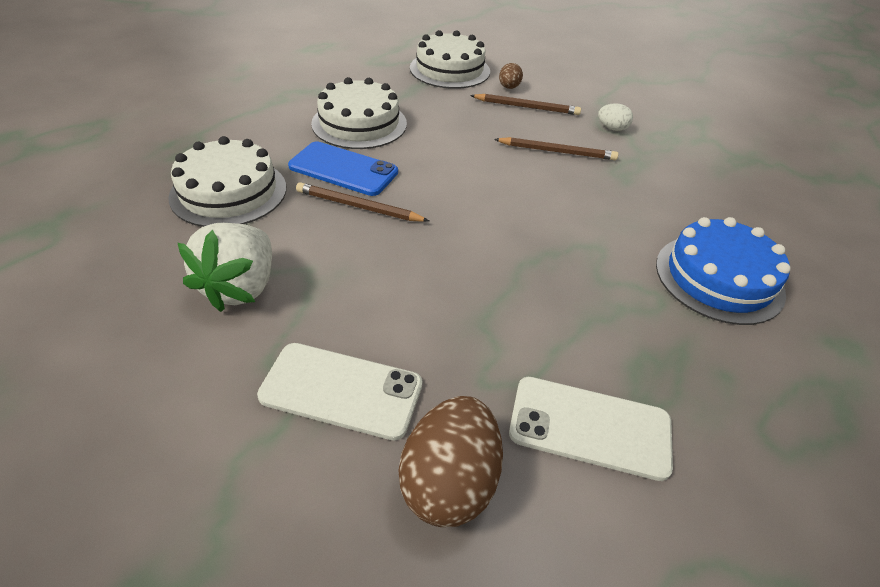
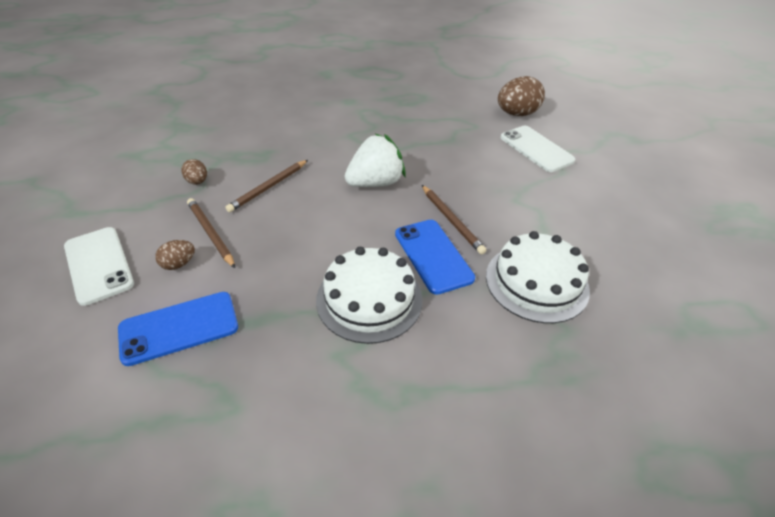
camera: 135 degrees left, 0 degrees up
(241, 287) = (560, 209): white strawberry -> white strawberry (375, 183)
(450, 69) = (179, 328): white cake -> blue phone
(557, 152) = (268, 187): brown pencil -> brown pencil turned 105 degrees counterclockwise
(590, 427) = (453, 102): white phone -> white phone (99, 265)
(612, 128) = (197, 181): white egg -> brown egg
(719, 278) = (323, 103): blue cake -> none

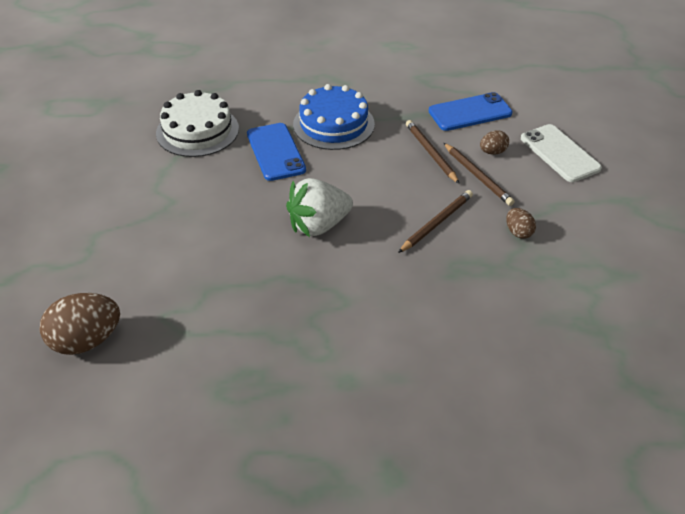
camera: 175 degrees left, 0 degrees up
(369, 299) = (333, 124): white cake -> blue cake
(451, 220) = (248, 181): brown pencil -> brown pencil (431, 153)
(536, 149) = (103, 270): white phone -> none

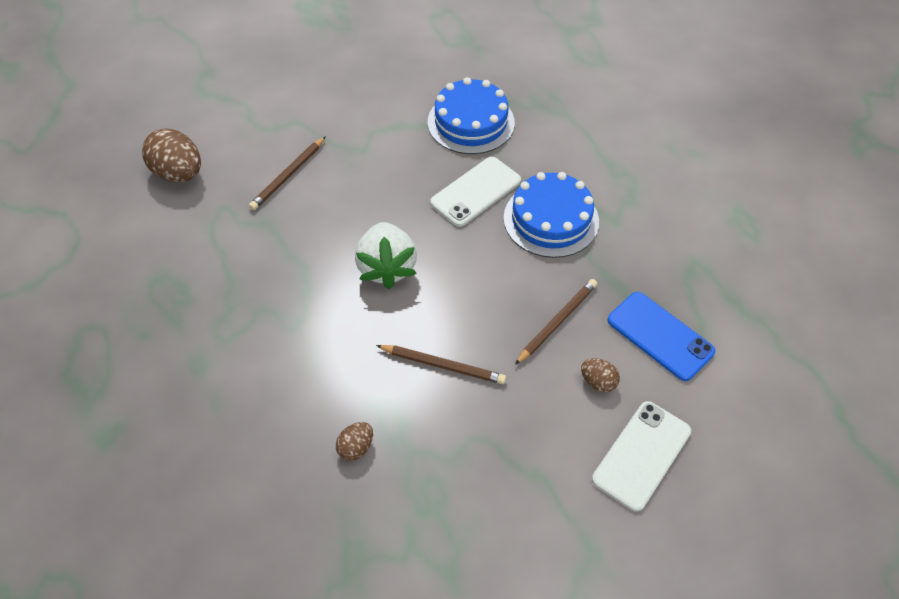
camera: 65 degrees right, 10 degrees up
(197, 131) = (471, 122): white cake -> blue cake
(275, 152) = (476, 192): blue phone -> white phone
(318, 225) = (387, 267): white strawberry -> white strawberry turned 135 degrees counterclockwise
(477, 176) = (544, 379): brown pencil -> brown pencil (288, 175)
(518, 232) = (468, 448): brown egg -> brown egg (356, 447)

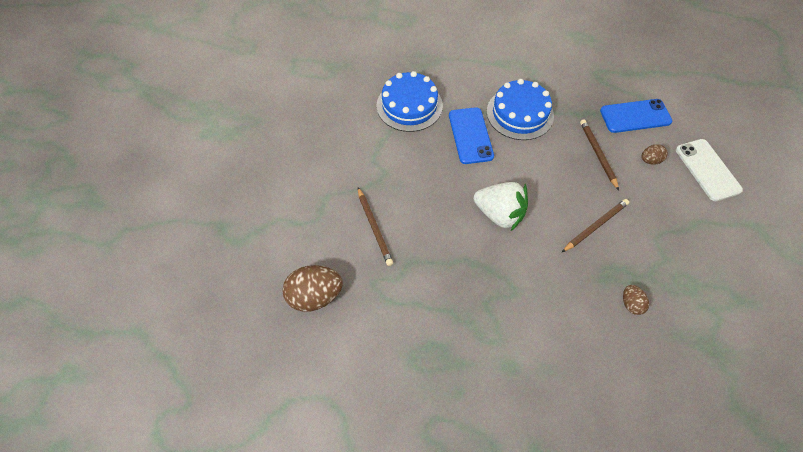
camera: 55 degrees left, 5 degrees up
(476, 192) = (470, 135): white phone -> blue phone

